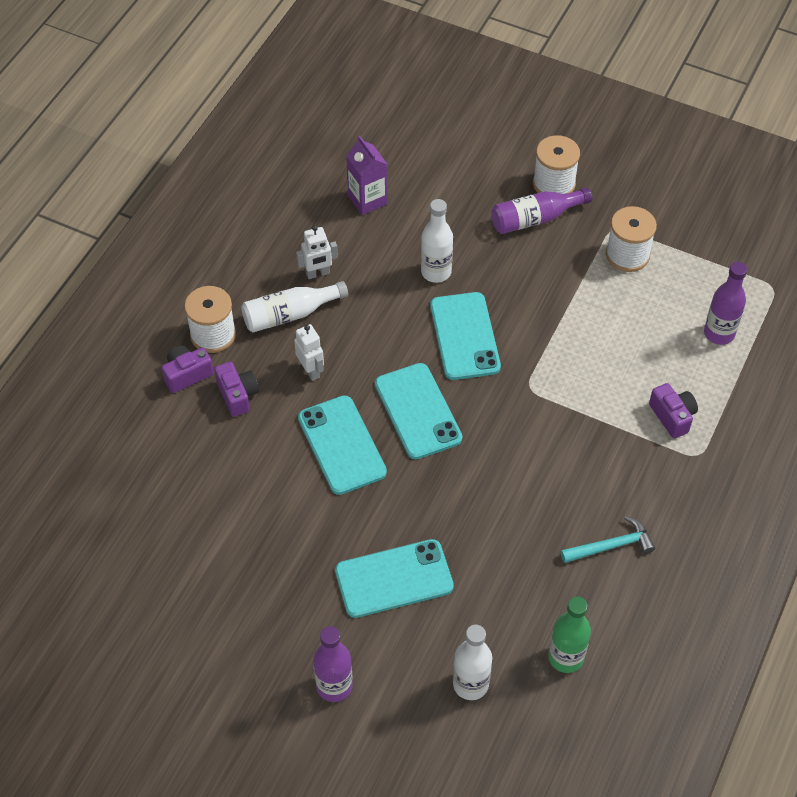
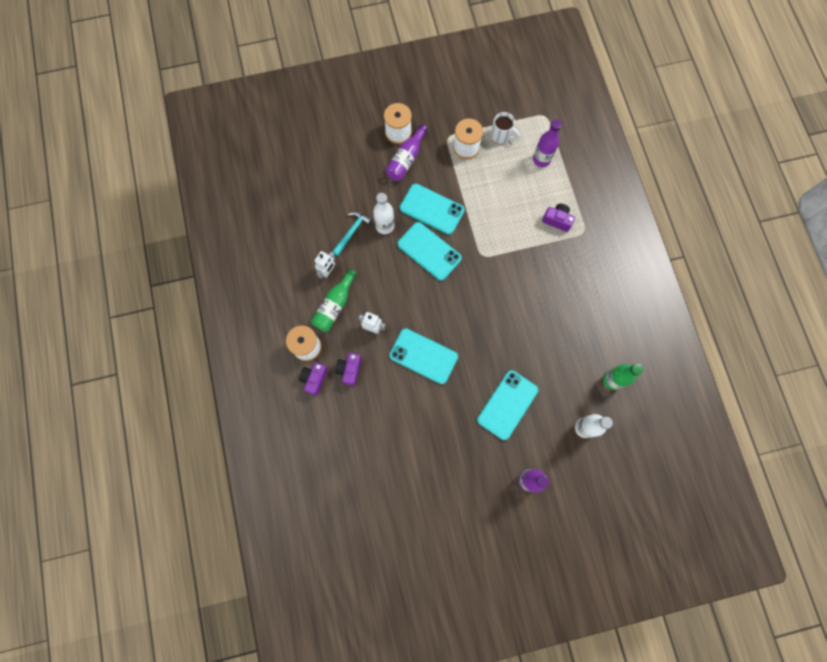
camera: 40 degrees left, 20 degrees up
(237, 395) = (349, 370): purple camera -> purple camera turned 105 degrees counterclockwise
(290, 314) = (335, 305): white bottle -> green bottle
(367, 200) = (315, 210): purple carton -> none
(418, 411) = (442, 309): turquoise phone -> turquoise phone (432, 209)
(611, 546) = (585, 309): turquoise hammer -> turquoise hammer (352, 232)
(689, 271) = (501, 135): none -> white mug

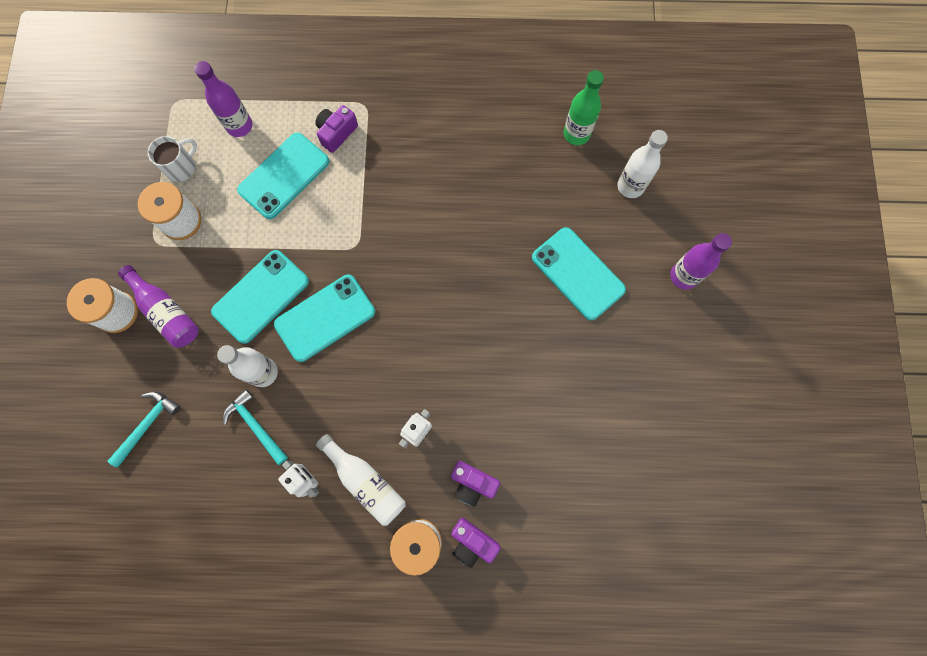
camera: 75 degrees left, 0 degrees up
(335, 305) = (365, 481): green bottle -> white bottle
(337, 172) = (147, 425): none -> turquoise hammer
(423, 356) = (480, 369): turquoise phone -> turquoise phone (284, 176)

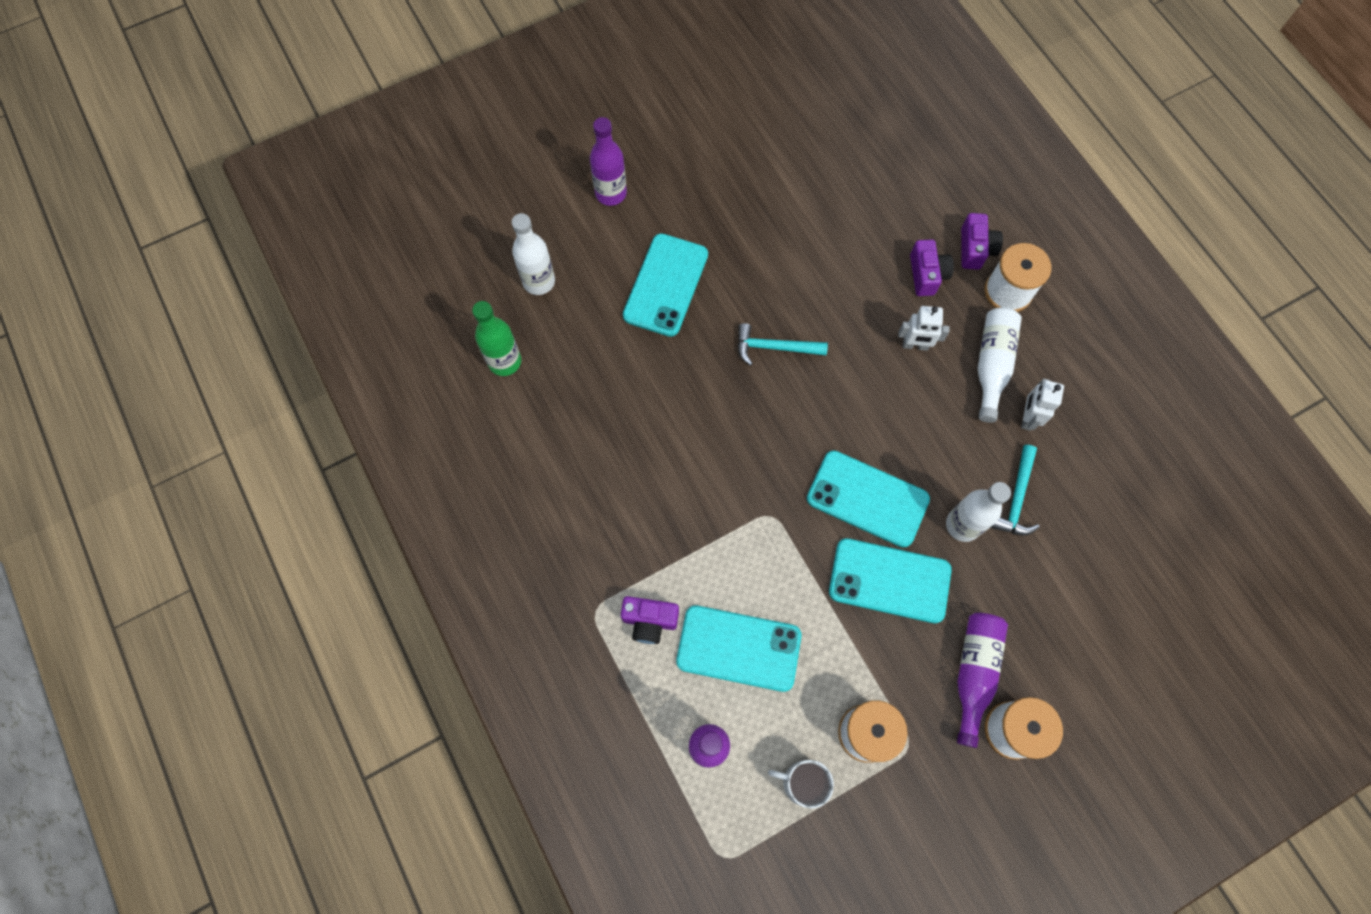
camera: 120 degrees left, 5 degrees down
(147, 425) = (1093, 608): turquoise hammer -> turquoise hammer (774, 347)

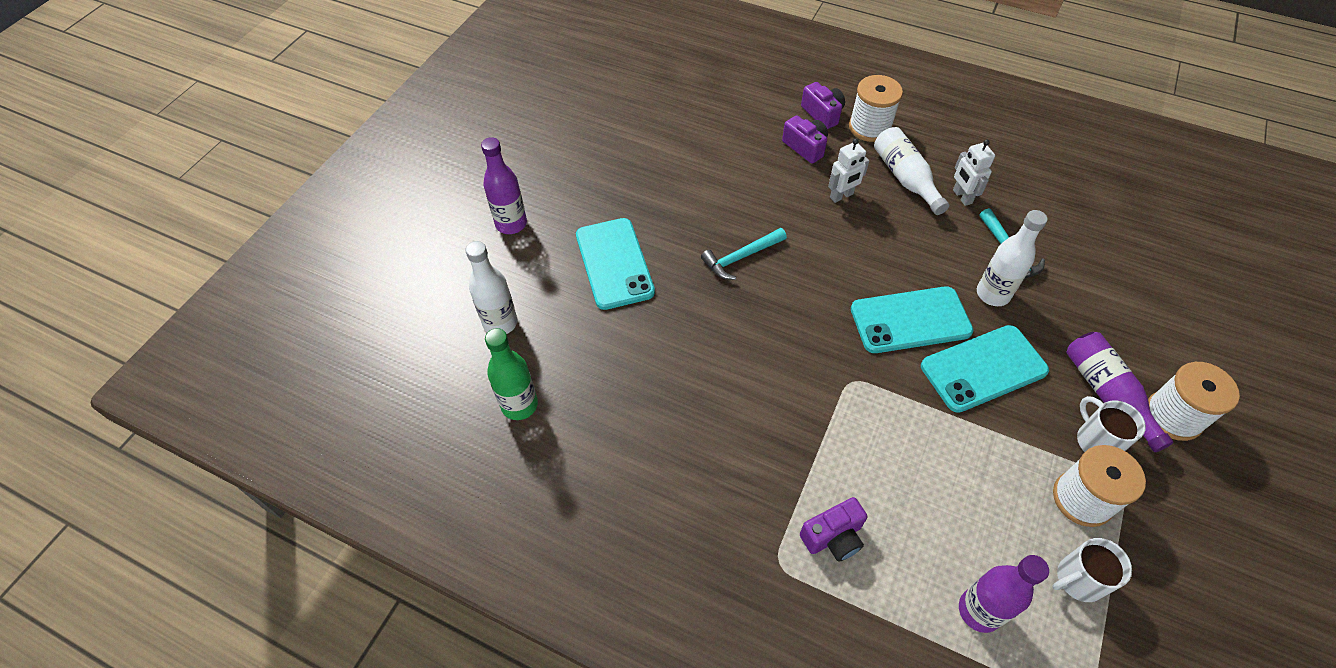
camera: 35 degrees left, 15 degrees down
(738, 648) = (925, 504): turquoise phone -> none
(924, 701) = (1096, 441): none -> white mug

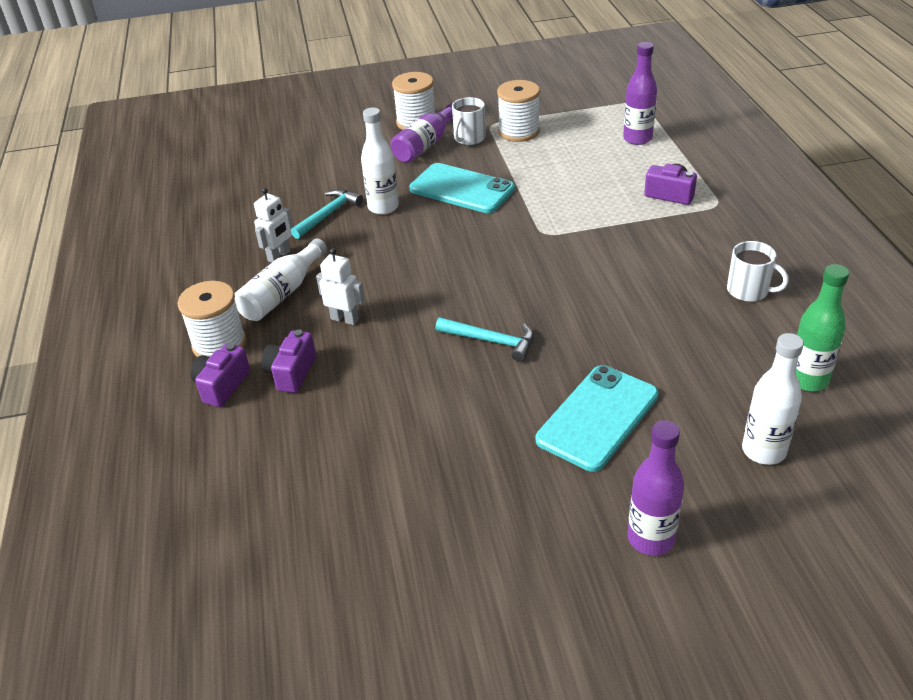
camera: 125 degrees left, 15 degrees down
(910, 320) = (454, 231): turquoise phone -> none
(1078, 579) = (573, 120): white mug -> white mug (749, 291)

